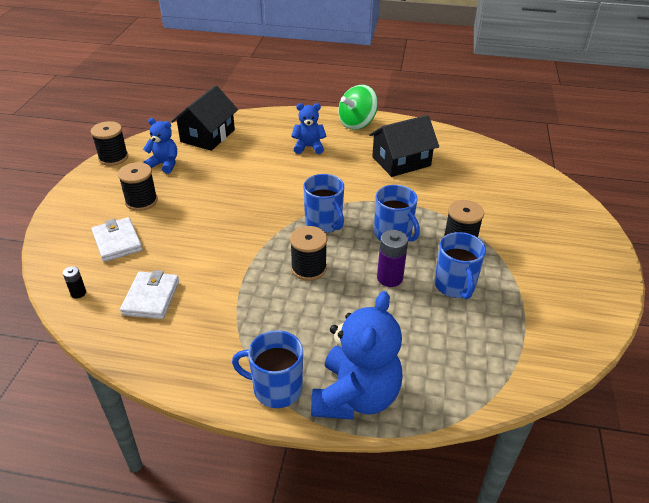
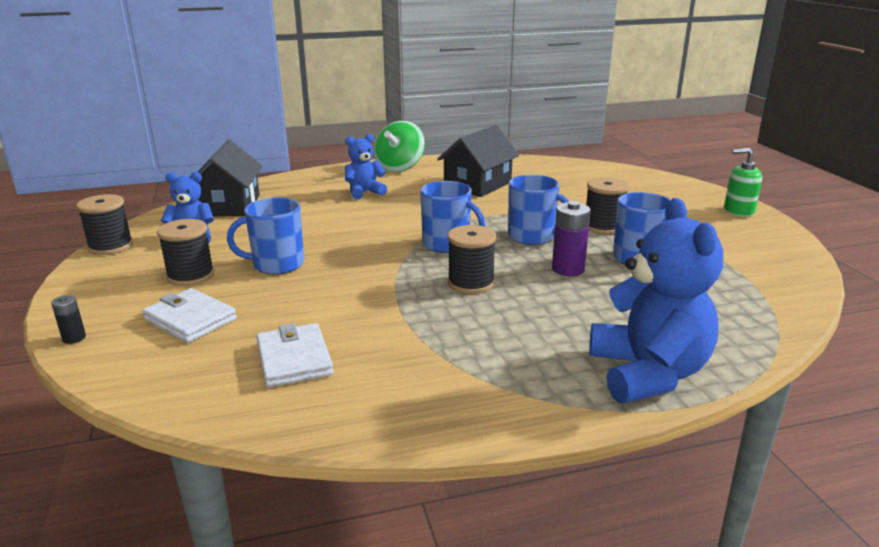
camera: 25 degrees left, 15 degrees down
(78, 293) = (176, 384): black battery -> black battery (74, 338)
(276, 388) = (550, 396): blue mug -> blue mug (277, 264)
(599, 258) = (738, 211): none -> green soap dispenser

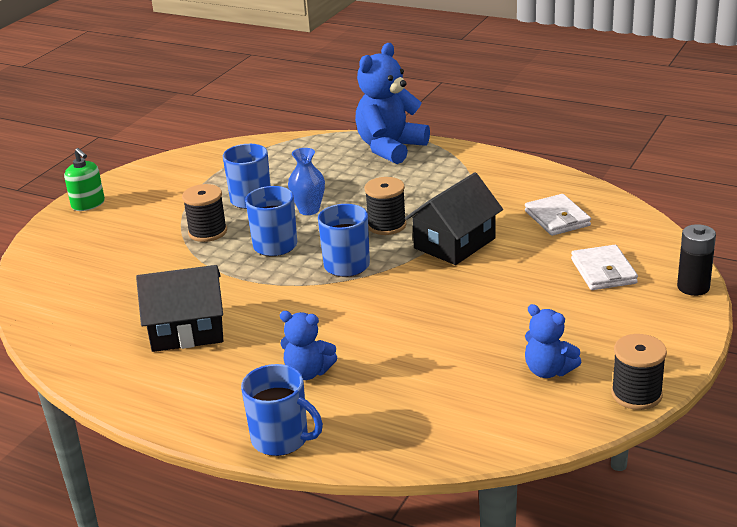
camera: 135 degrees left, 5 degrees up
(74, 338) = (693, 287): black battery -> black battery, size x1.79
(191, 275) = (579, 317): black spool -> none
(229, 205) = (471, 418): black house -> black house (454, 243)
(277, 264) = (500, 300): blue mug -> blue mug (281, 439)
(294, 359) = (557, 218): white wallet -> white wallet turned 45 degrees counterclockwise
(399, 167) = (198, 409): green spinning top -> none
(568, 269) = (309, 210): purple battery -> blue vase

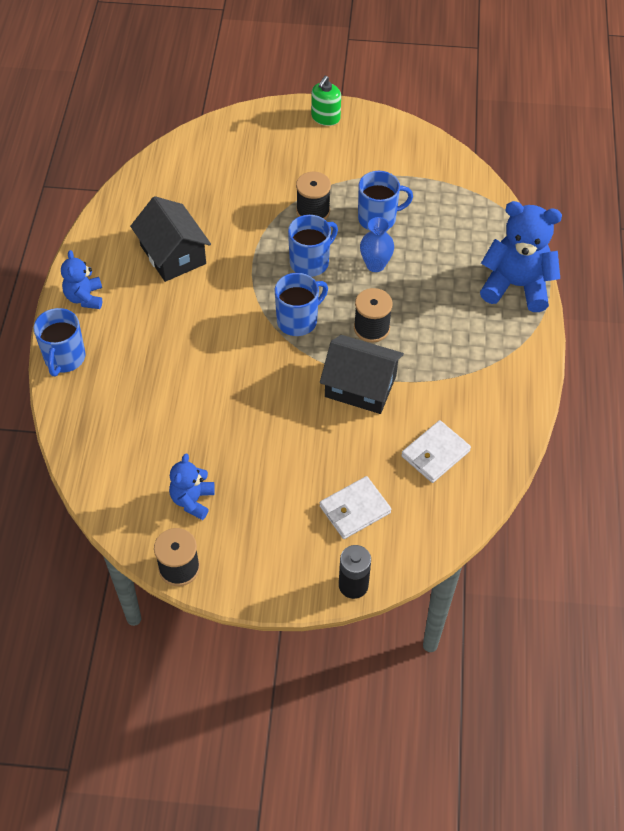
camera: 65 degrees right, 25 degrees up
(308, 372) = (144, 346): blue teddy bear -> blue teddy bear (85, 297)

